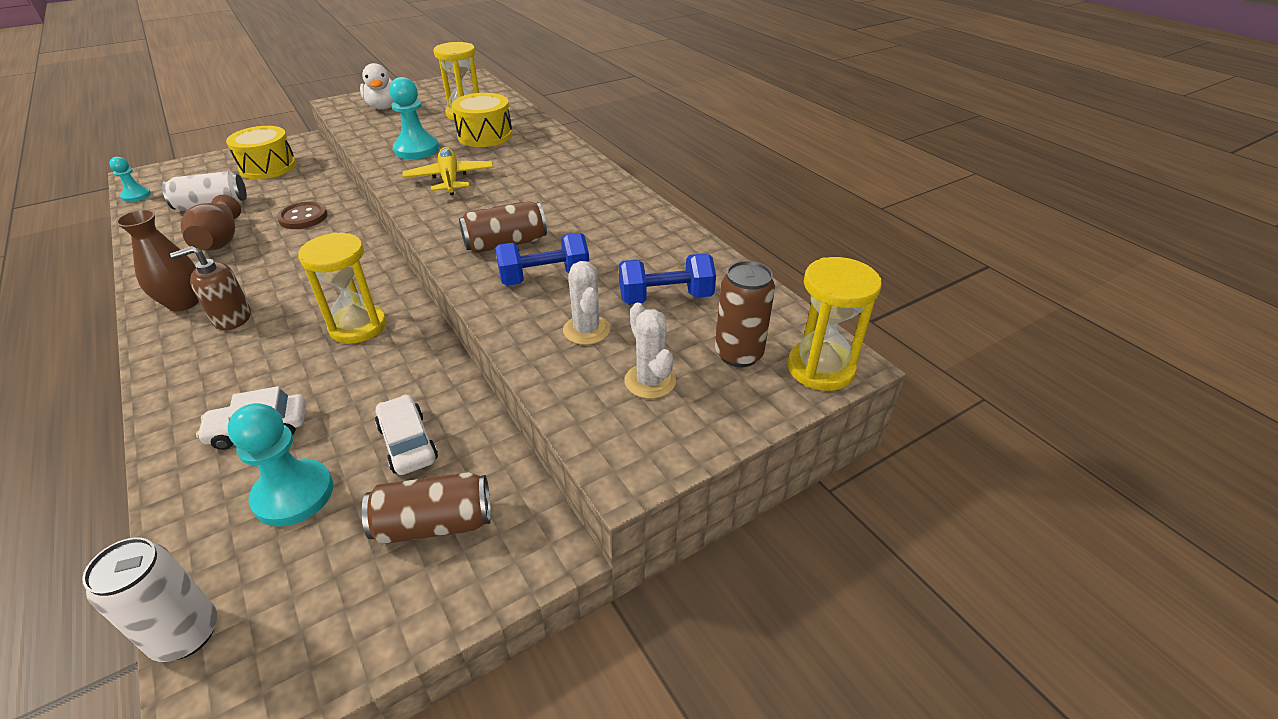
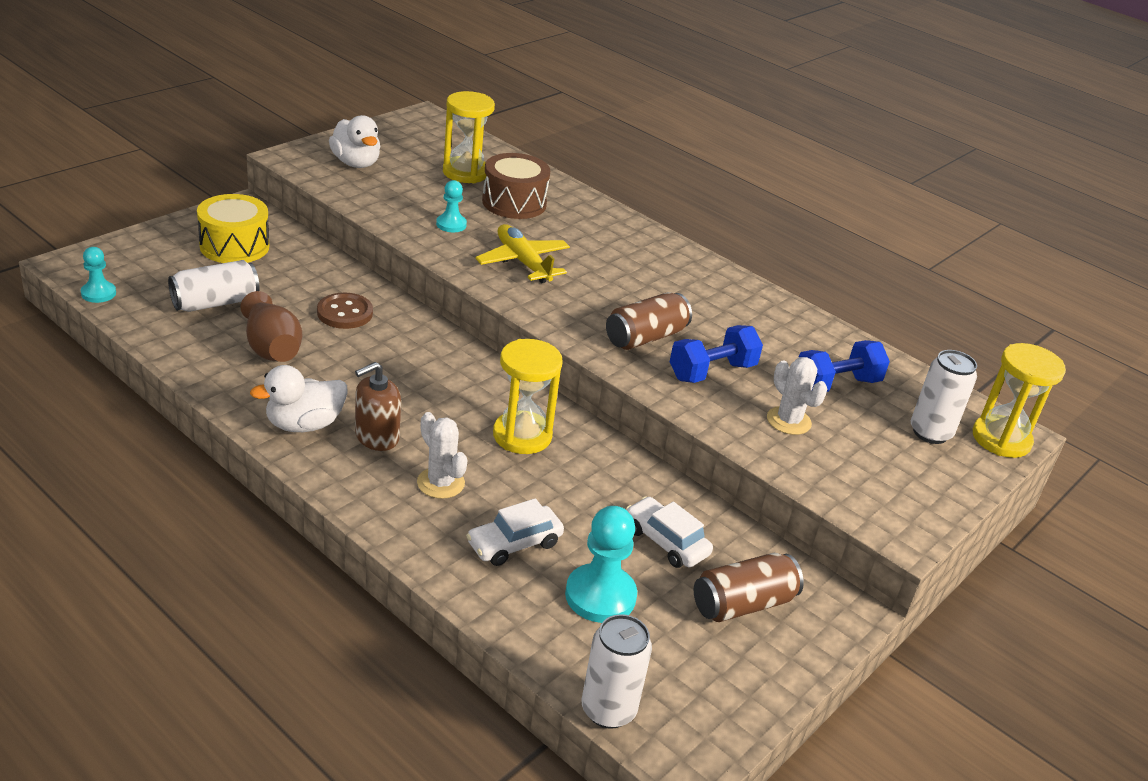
camera: 20 degrees left, 5 degrees down
(183, 303) = (304, 424): brown vase -> white duck
(416, 150) = (451, 224): turquoise pawn -> turquoise pawn, size x0.58
(485, 135) = (514, 203): yellow drum -> brown drum
(650, 381) = (874, 462): white cactus -> white cactus (440, 483)
(738, 354) = (930, 432): brown can -> white can

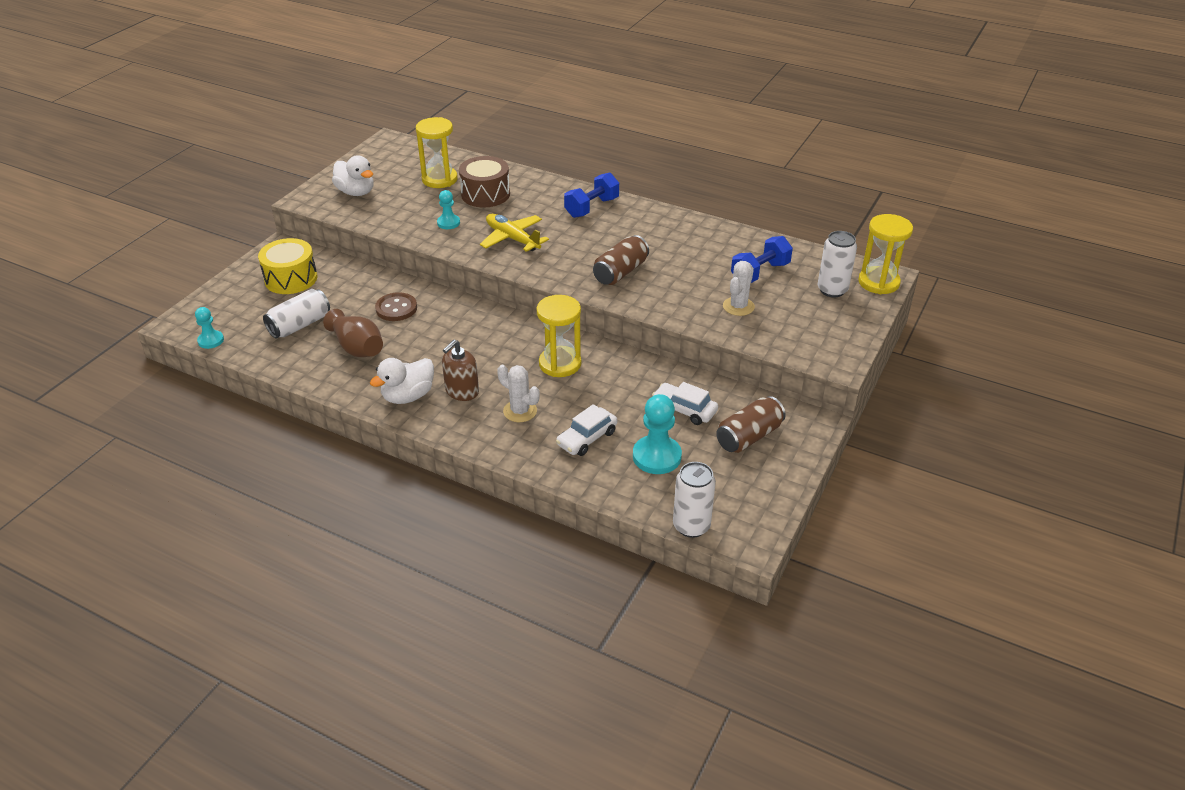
camera: 10 degrees left, 5 degrees up
(712, 372) = (675, 285): blue dumbbell -> blue dumbbell (591, 207)
(788, 421) = (738, 306): white cactus -> white cactus turned 75 degrees clockwise

